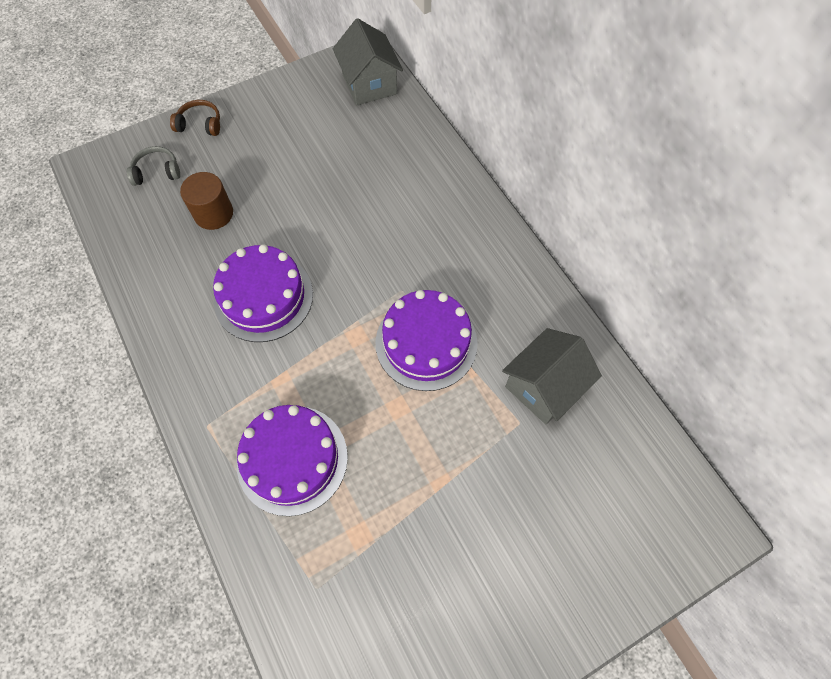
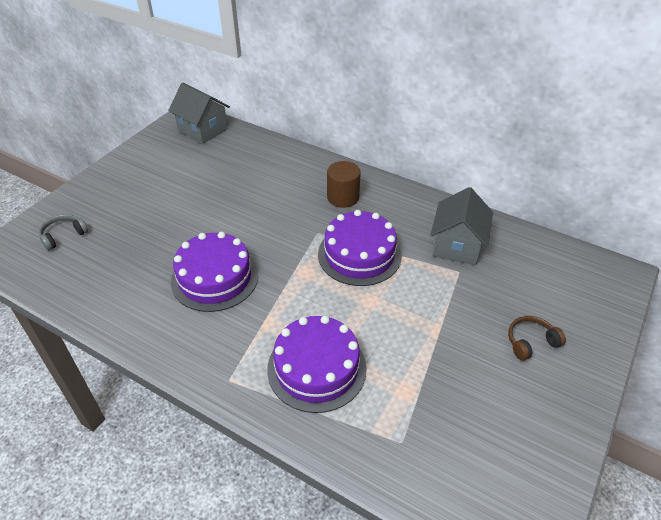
camera: 30 degrees left, 20 degrees down
(200, 124) = (81, 194): brown headphones -> brown headphones (530, 342)
(213, 213) = (134, 243): brown cylinder -> brown cylinder (343, 197)

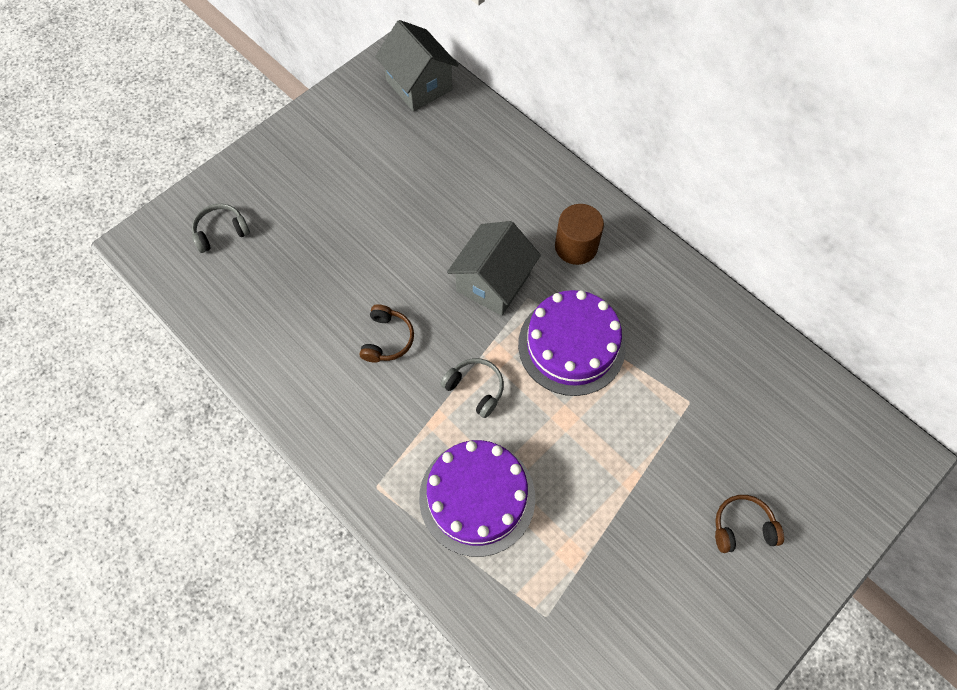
camera: 15 degrees right, 20 degrees up
(215, 278) = (387, 339): purple cake -> brown headphones
(294, 295) = (475, 388): none -> grey headphones
(457, 245) = (701, 360): grey house -> grey house (493, 282)

